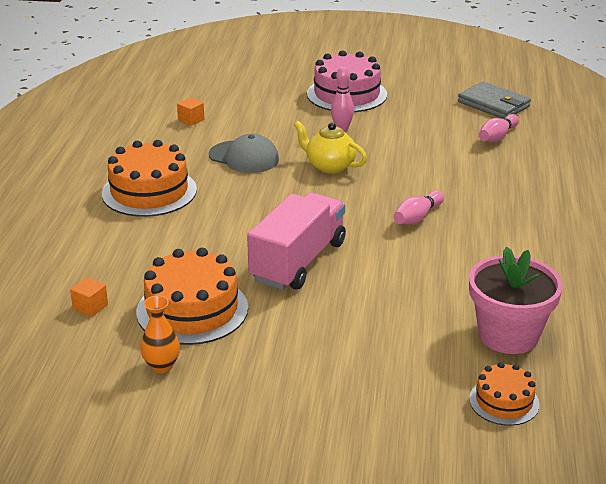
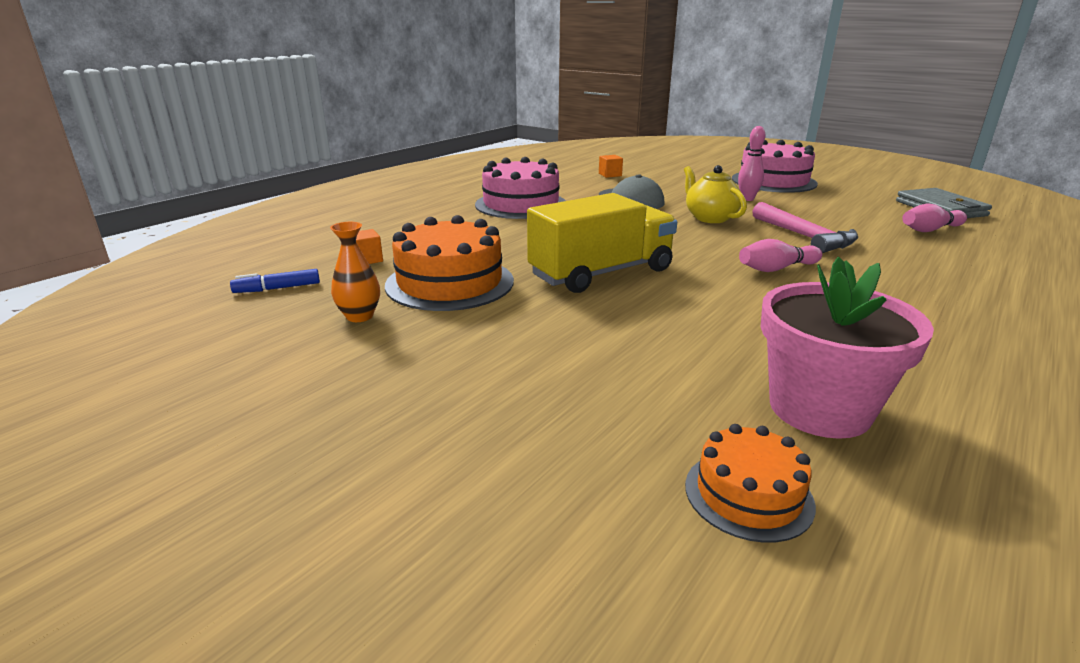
camera: 30 degrees right, 5 degrees down
(56, 363) = (277, 288): none -> blue marker
(149, 191) = (521, 204): orange cake -> pink cake
(298, 261) = (601, 273): pink truck -> yellow truck
(415, 171) = (804, 237): none -> pink hammer

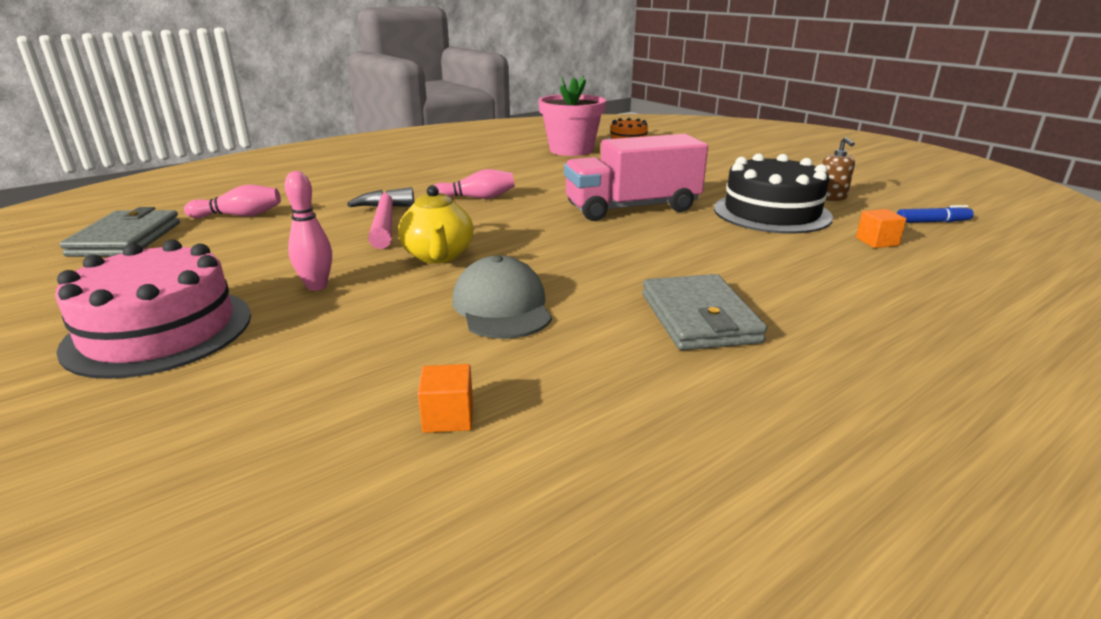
camera: 165 degrees left, 0 degrees up
(359, 316) = (831, 197): orange vase -> brown soap dispenser
(450, 283) = (771, 212): orange cake -> black cake
(521, 204) = (699, 318): pink cake -> grey wallet
(601, 273) = (632, 208): yellow truck -> pink truck

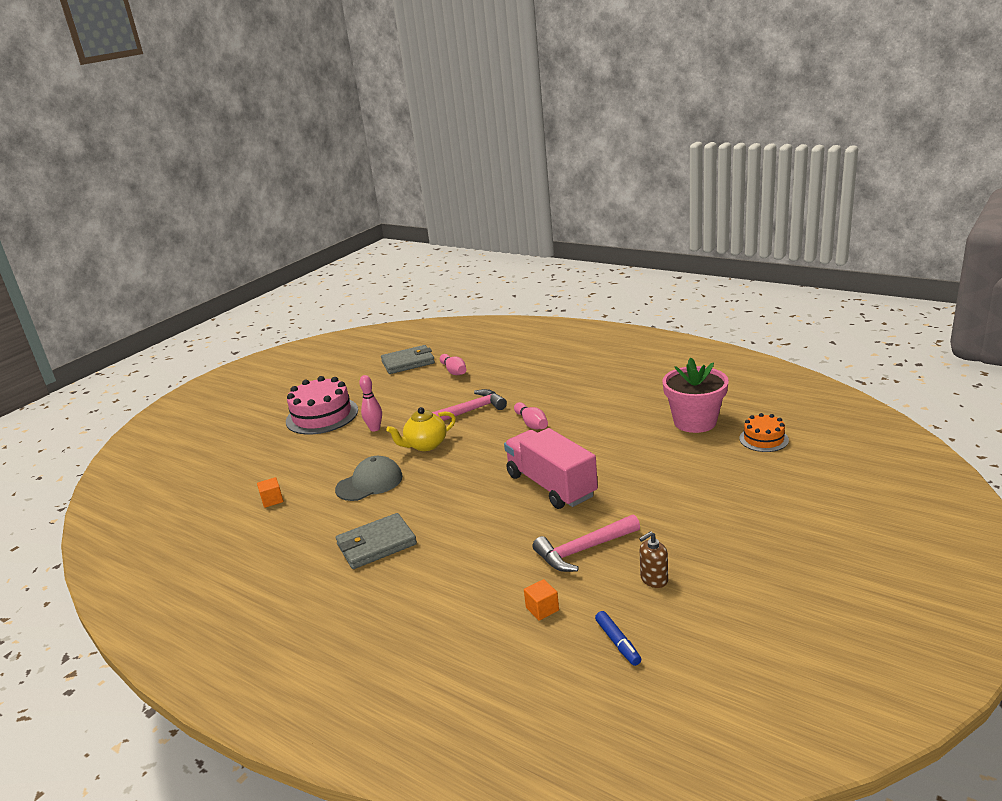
camera: 75 degrees right, 0 degrees up
(771, 212) = (583, 550): black cake -> pink hammer

